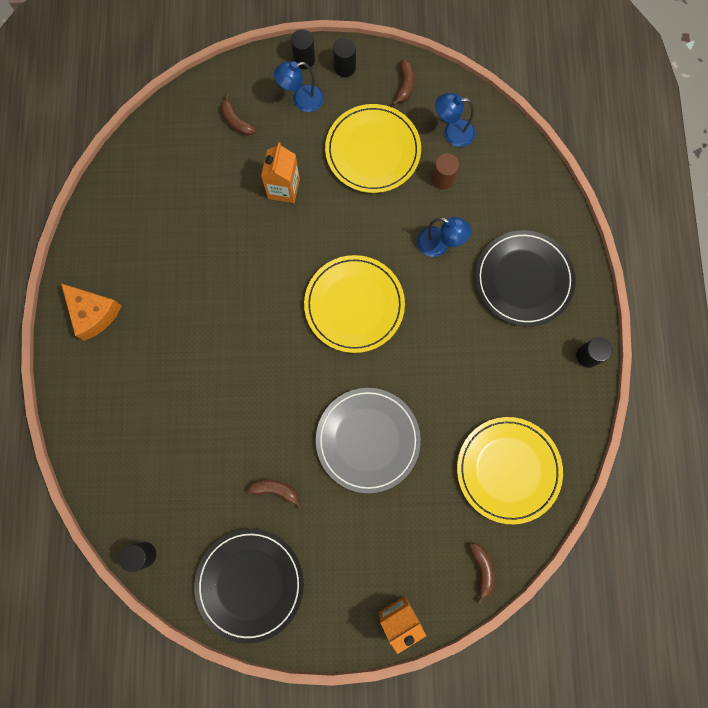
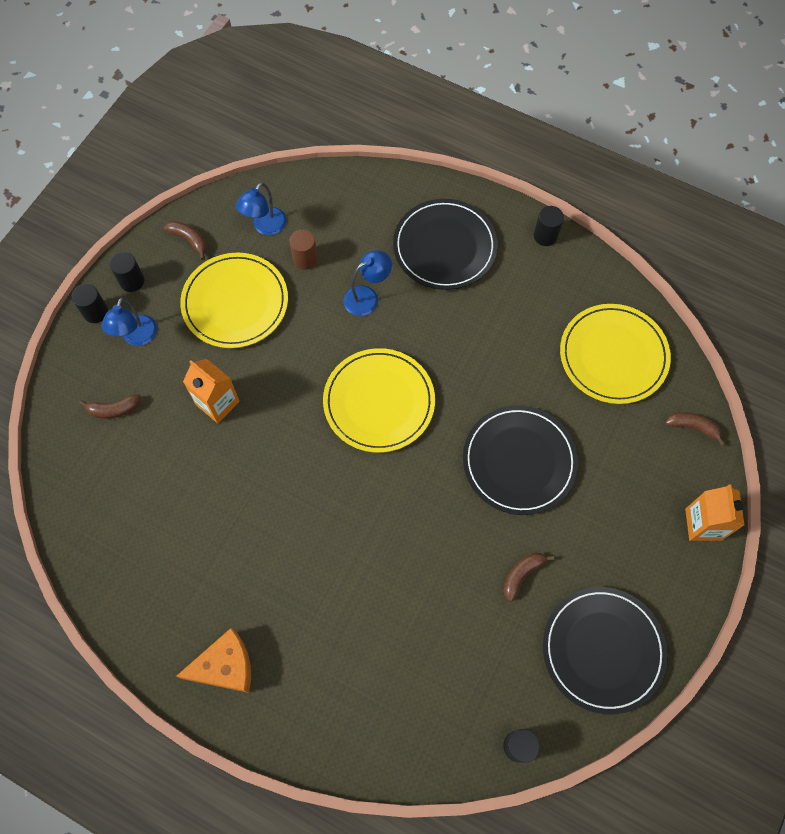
camera: 60 degrees left, 10 degrees down
(368, 440) = (519, 461): grey plate -> black plate

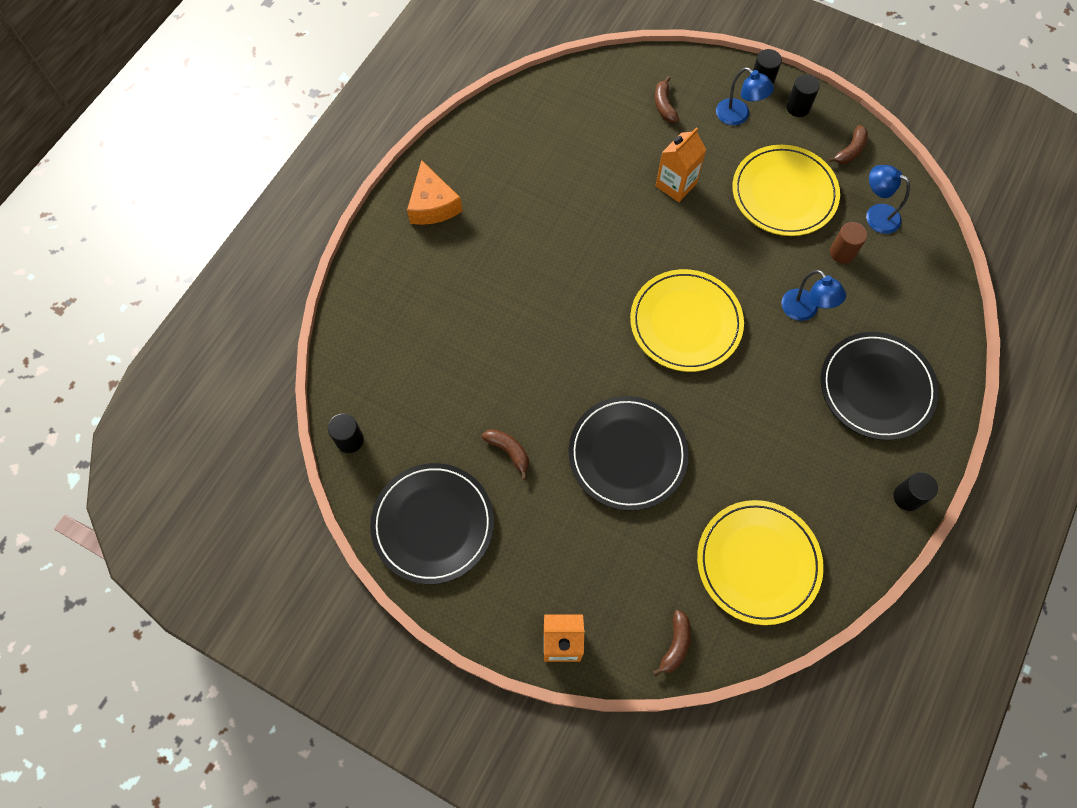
camera: 90 degrees right, 0 degrees up
(137, 337) = (738, 116): blue lamp -> blue lamp turned 150 degrees counterclockwise

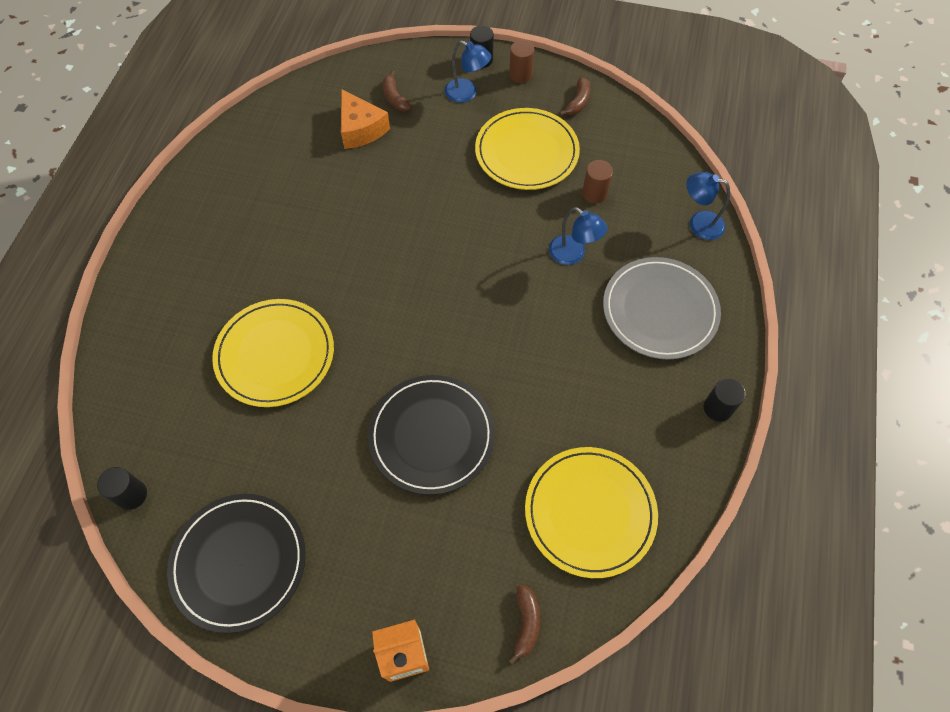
camera: 15 degrees left, 5 degrees down
(432, 205) = (182, 236): orange cheese -> orange cheese (360, 129)
(509, 451) = (307, 464): brown banana -> none
(676, 185) = (422, 166): orange carton -> none
(685, 322) = (461, 292): yellow plate -> yellow plate (275, 354)
(798, 107) = (520, 75): black cylinder -> brown cylinder
(876, 215) = (616, 153): blue lamp -> blue lamp (698, 223)
(876, 387) = (660, 310): black plate -> grey plate

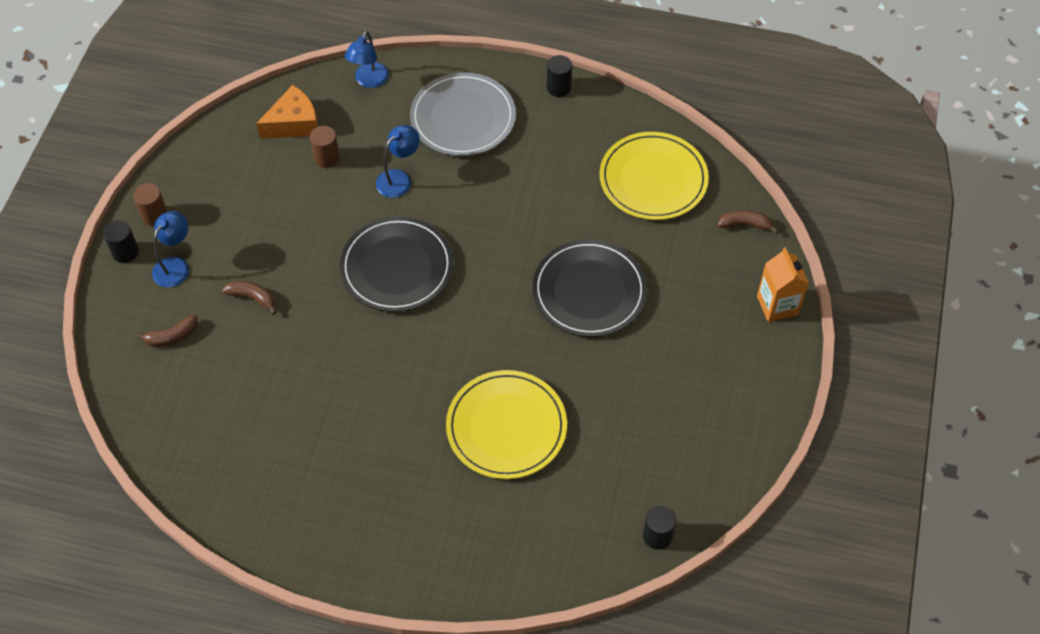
camera: 90 degrees left, 5 degrees down
(239, 562) = (714, 434): black plate -> black plate (397, 267)
(360, 129) = (215, 368): orange cheese -> orange cheese (294, 123)
(526, 152) = (267, 212): yellow plate -> none
(578, 102) = (203, 165): brown banana -> brown banana (252, 298)

